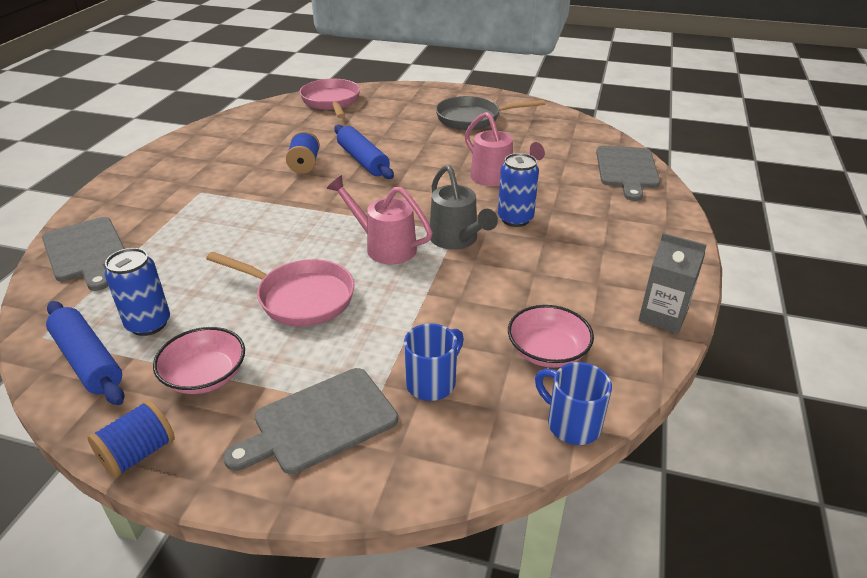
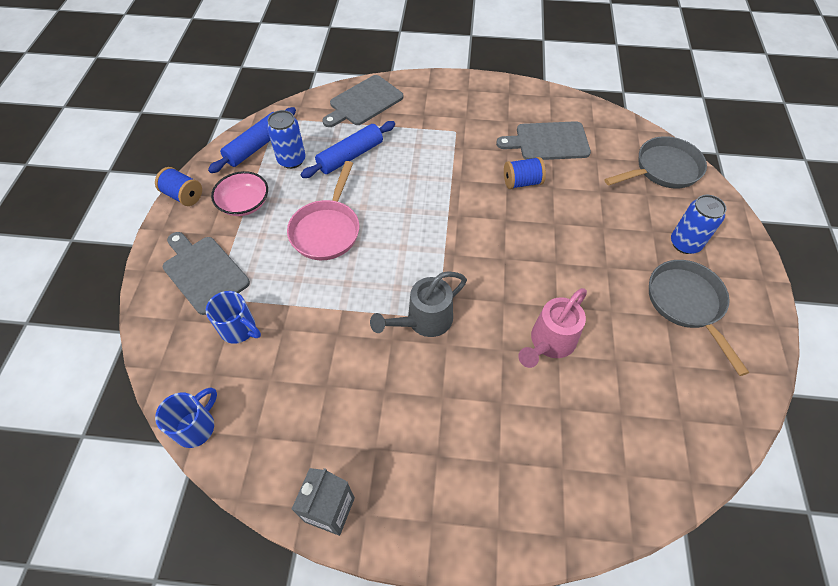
camera: 80 degrees right, 20 degrees up
(331, 102) = (663, 169): pink pan -> grey pan
(363, 160) = (546, 223): blue rolling pin -> blue rolling pin (350, 156)
(384, 247) = (402, 268): pink watering can -> none
(515, 219) = (472, 367): blue can -> blue can (685, 243)
(547, 351) = (275, 406): pink bowl -> none
(627, 169) = (621, 489): grey cutting board -> grey cutting board (548, 141)

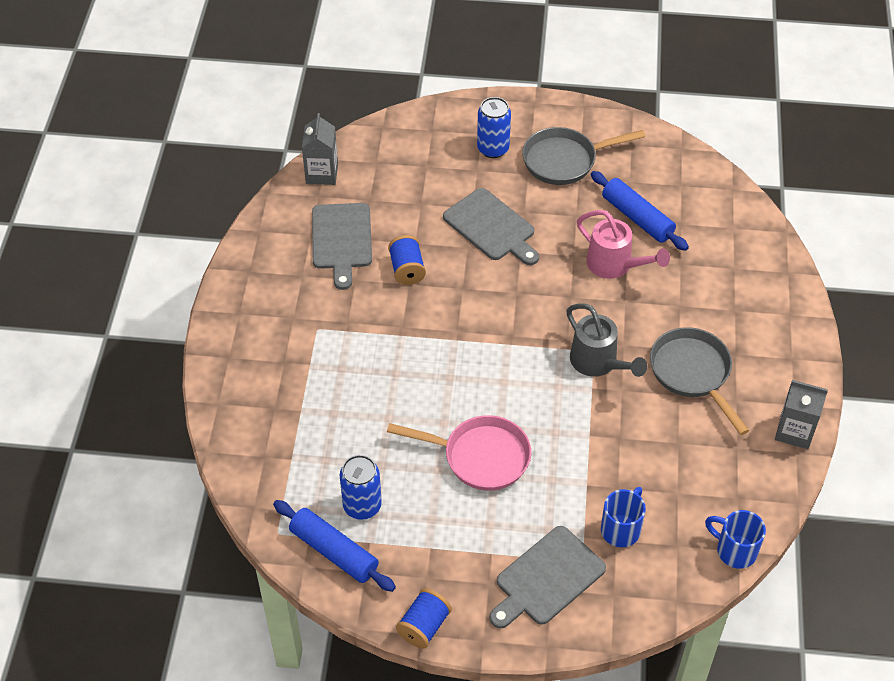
camera: 90 degrees left, 5 degrees down
(244, 203) = (438, 551): pink bowl -> none
(350, 156) = (358, 440): blue rolling pin -> blue rolling pin (637, 218)
(364, 102) = (252, 429): grey cutting board -> grey cutting board (491, 227)
(619, 128) = (322, 173): none -> grey carton
(663, 169) = (390, 147): grey pan -> grey pan (693, 373)

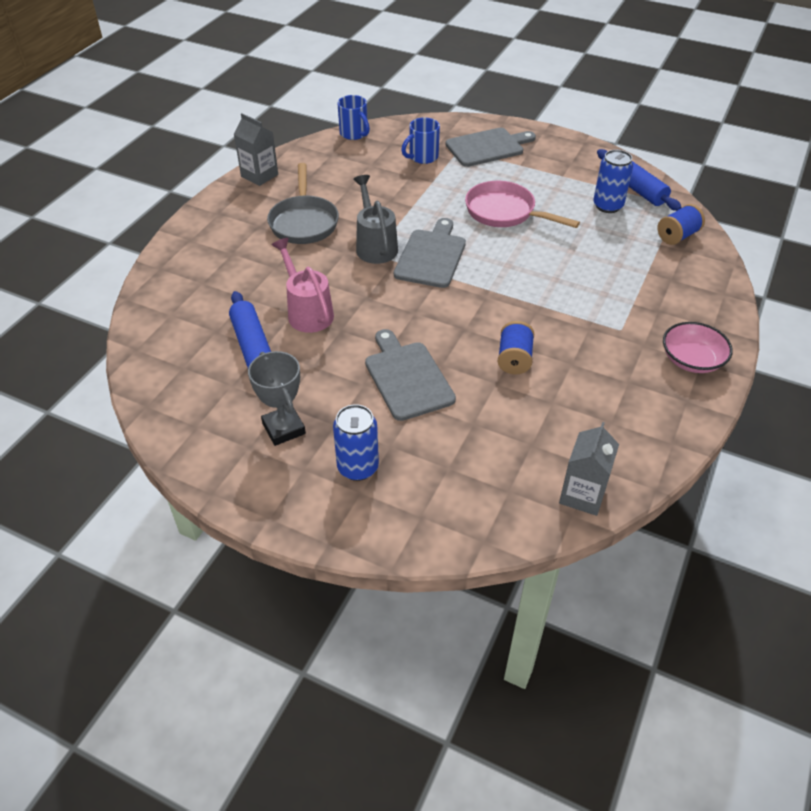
camera: 160 degrees left, 5 degrees down
(247, 313) = (692, 360): none -> pink bowl
(342, 240) = (576, 407): grey cutting board -> grey cutting board (431, 256)
(424, 626) = (580, 144): blue spool -> blue spool (677, 236)
(565, 160) = (284, 428): grey pan -> grey trophy

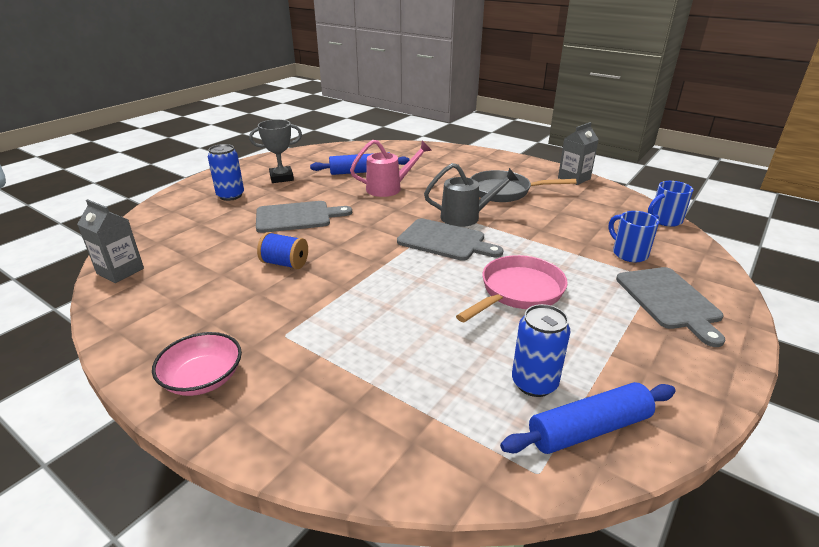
camera: 100 degrees right, 15 degrees down
(677, 236) = (449, 444): blue spool -> none

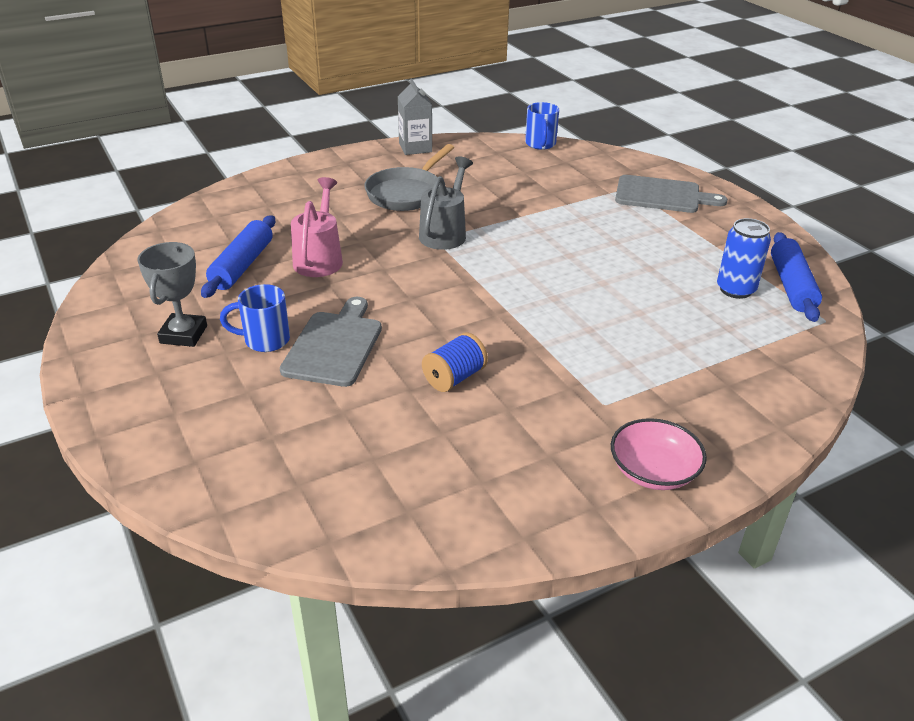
camera: 65 degrees left, 5 degrees up
(120, 271) = (363, 530): grey carton -> none
(230, 196) = (198, 393): blue can -> none
(444, 241) = (486, 261): grey cutting board -> none
(518, 292) = (609, 253): pink pan -> none
(628, 253) = (583, 182): blue mug -> blue mug (265, 340)

